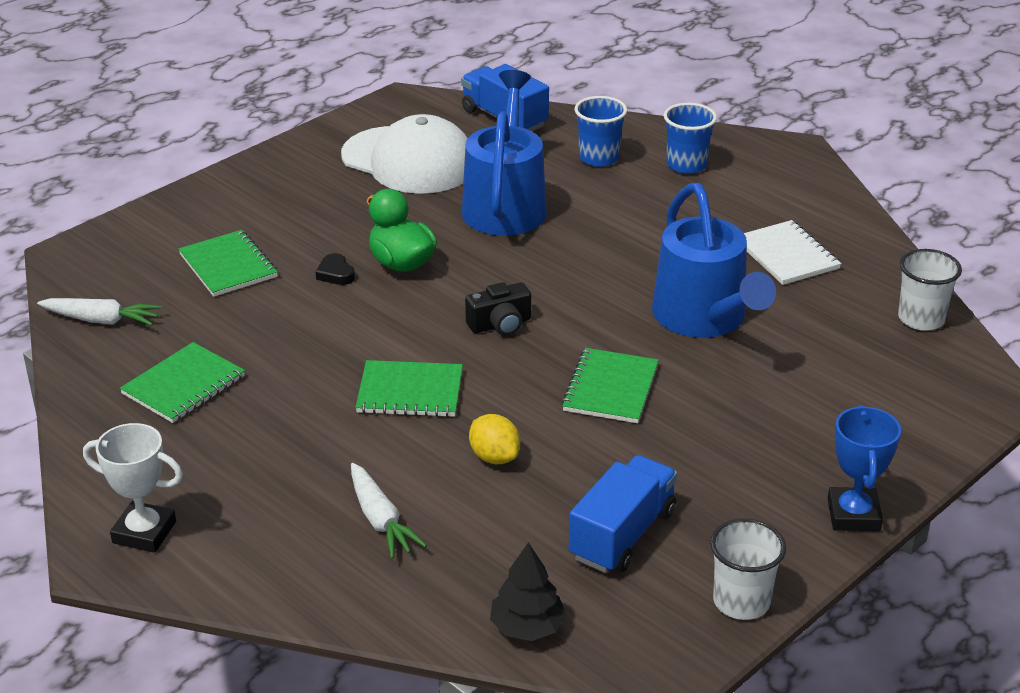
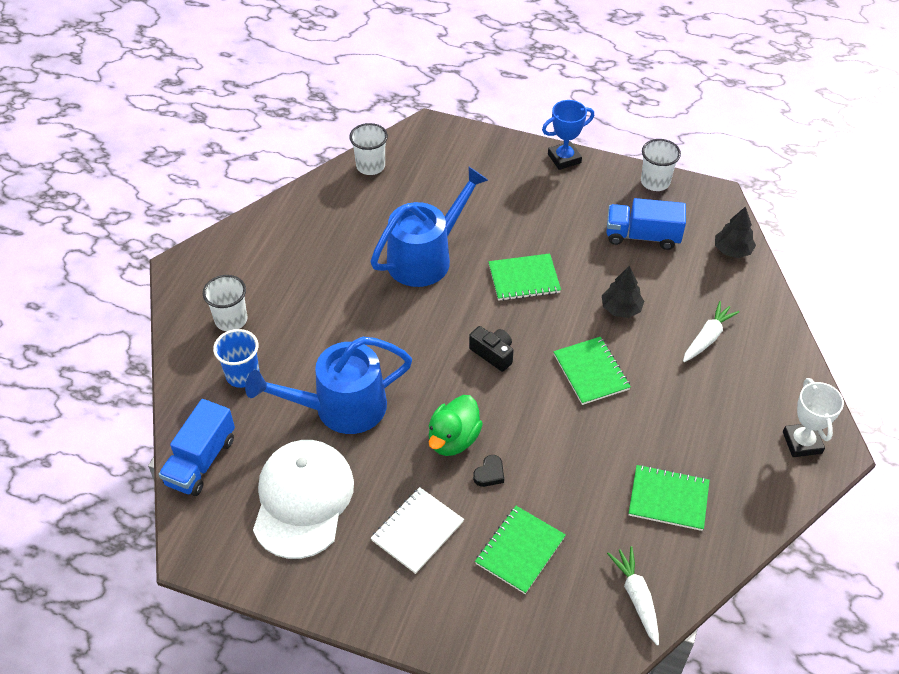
camera: 115 degrees left, 15 degrees up
(494, 457) = (621, 308): yellow lemon -> black tree
(686, 165) = (231, 320): blue cup -> white cup
(786, 255) = (330, 238): white notebook -> white notebook (417, 531)

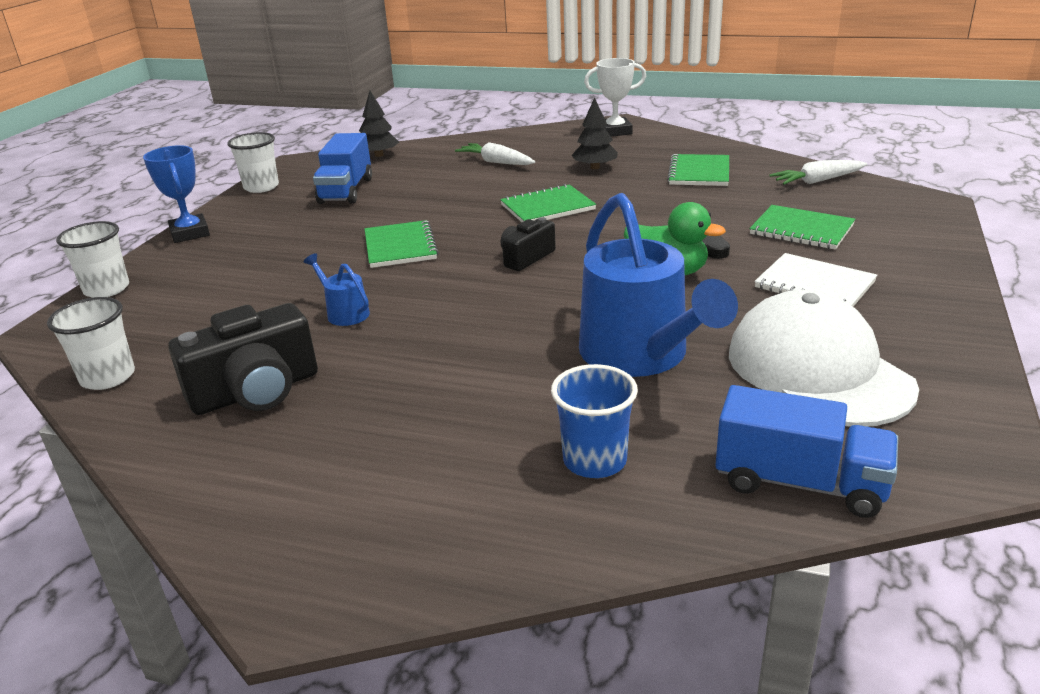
camera: 90 degrees left, 20 degrees down
(231, 320) = (461, 494): white cup -> white cup (107, 289)
(303, 500) = (818, 370): white cap -> white cap turned 60 degrees clockwise
(341, 230) = (256, 391): none -> black camera
(425, 257) = (344, 313): blue watering can -> blue watering can, size x0.43
(621, 308) = (455, 197): black tree -> black tree (595, 167)

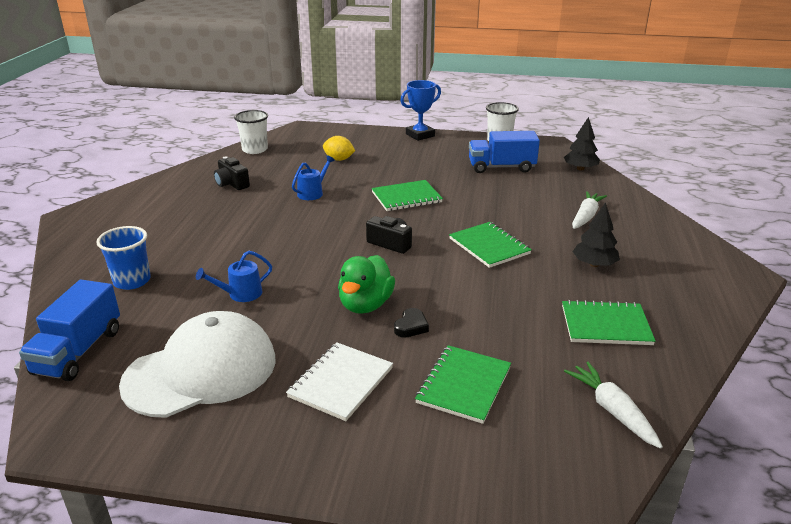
camera: 80 degrees right, 0 degrees up
(107, 289) = (346, 130): white cup -> none
(229, 294) = (339, 159): none -> yellow lemon
(256, 391) = (232, 184): black camera -> black camera, size x0.59
(615, 131) = (711, 272): white trophy -> none
(640, 355) = (241, 294): blue watering can -> blue watering can, size x0.43

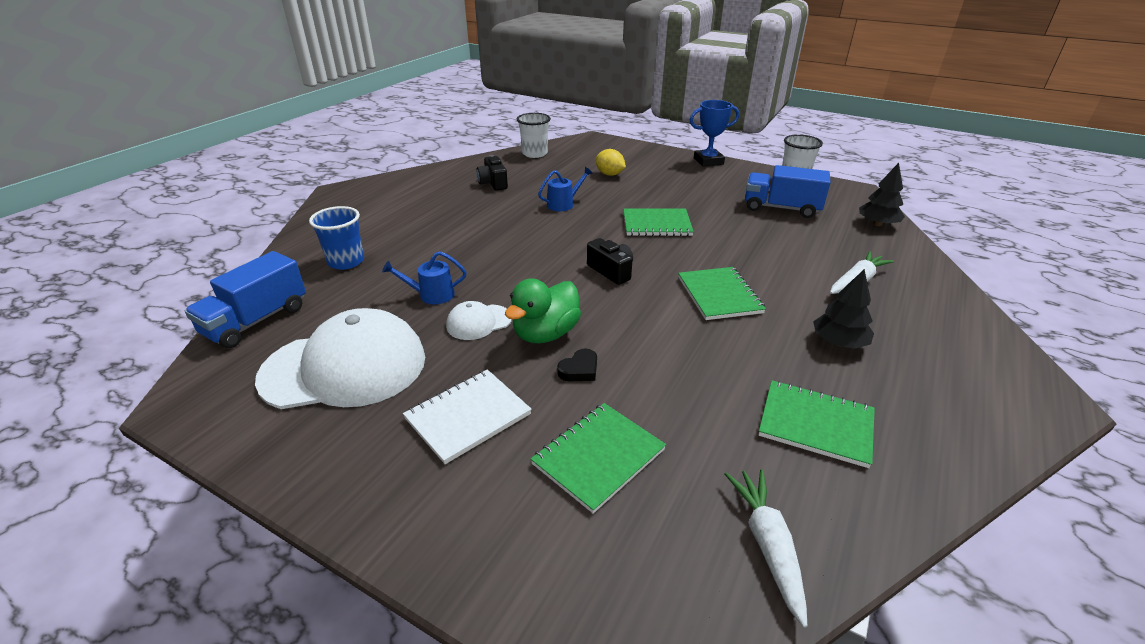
camera: 20 degrees right, 5 degrees up
(300, 308) = (479, 322): none -> white cap

